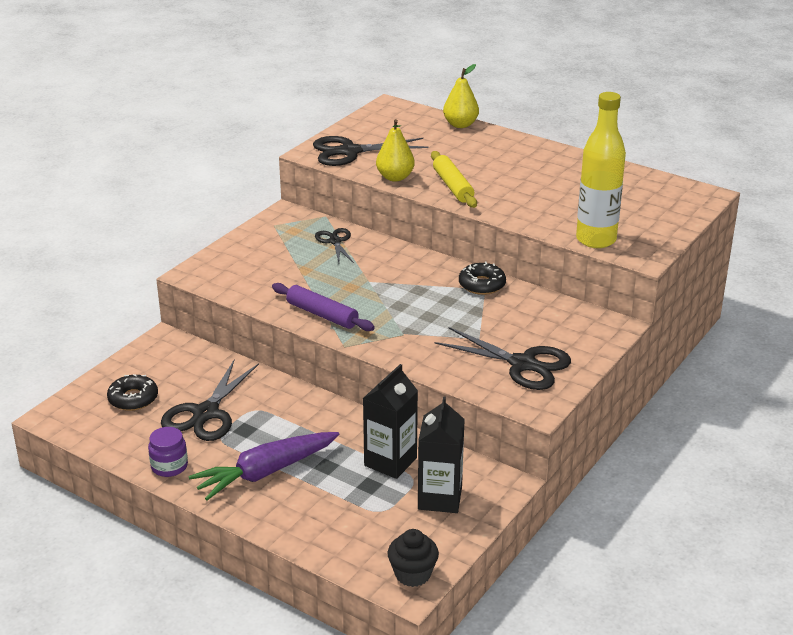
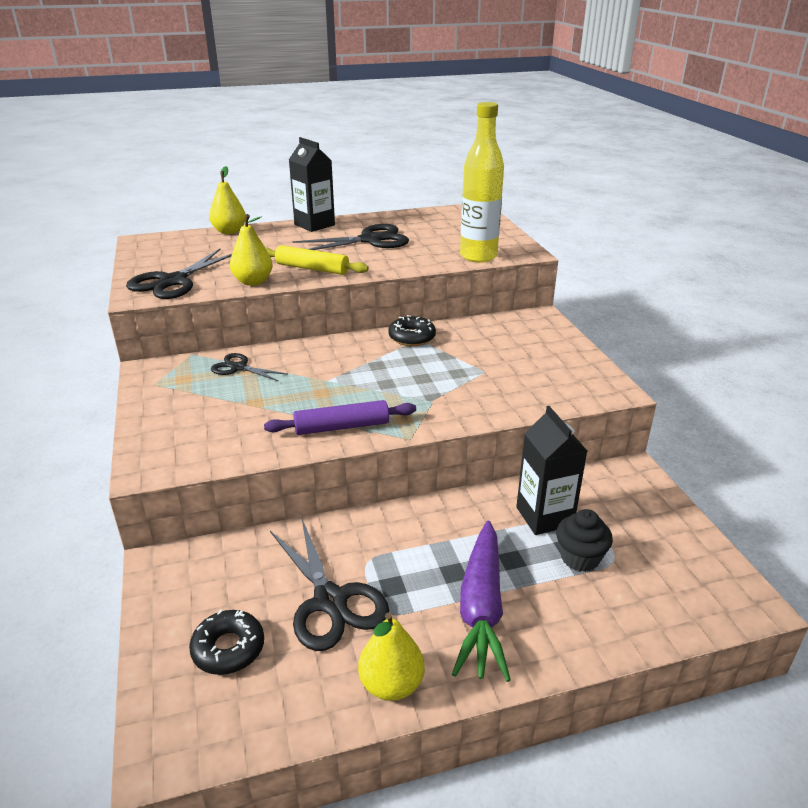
camera: 50 degrees left, 0 degrees up
(169, 466) = (391, 684): purple jar -> yellow pear
(412, 574) = (728, 589): black cupcake -> black cupcake (580, 558)
(440, 498) = (624, 515): black carton -> black carton (314, 225)
(523, 364) = (546, 370): black scissors -> black scissors (370, 240)

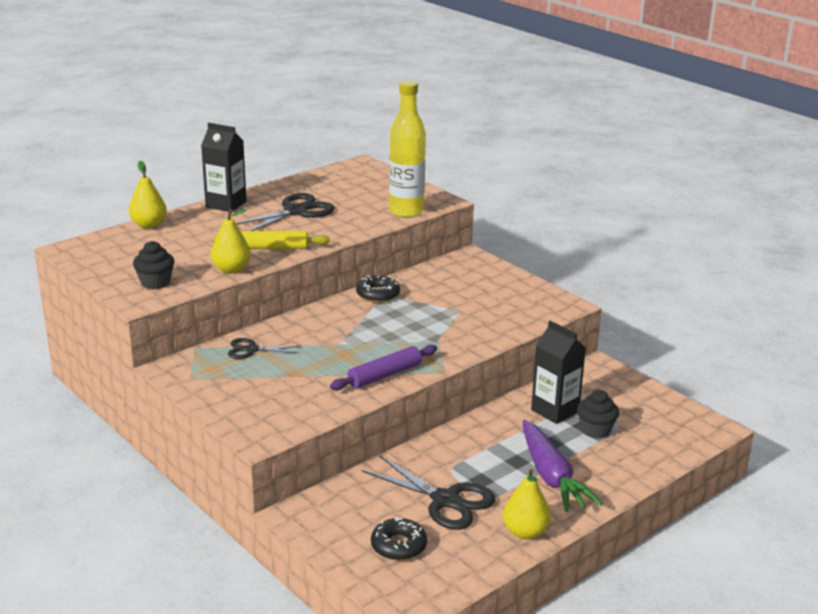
camera: 25 degrees left, 5 degrees down
(173, 281) = (155, 282): black scissors -> black cupcake

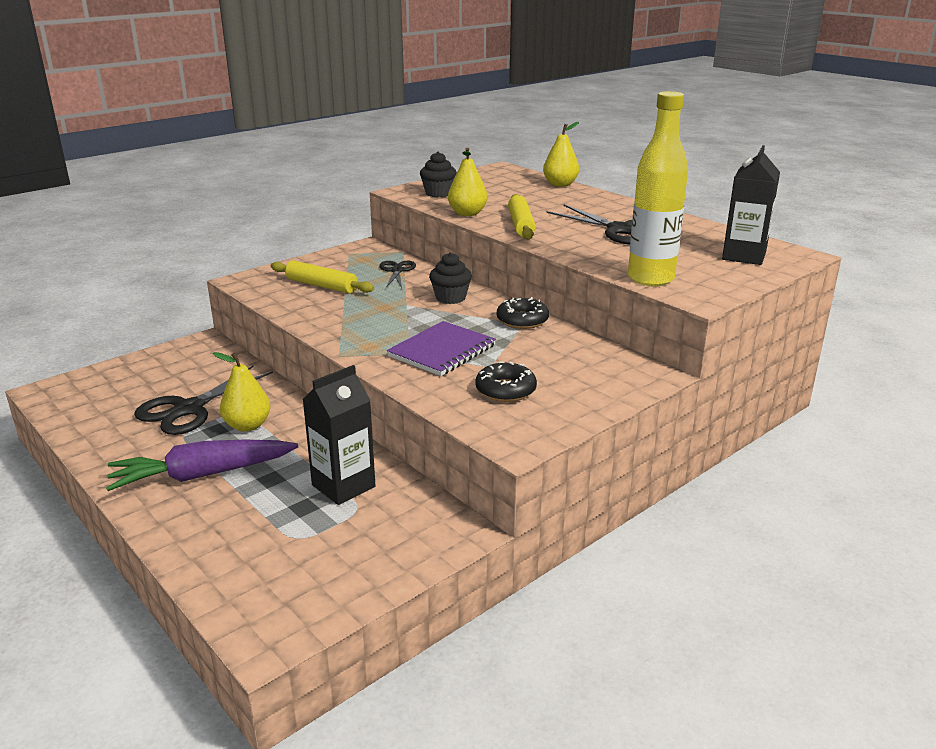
camera: 90 degrees right, 0 degrees up
(226, 204) = (624, 205): black carton -> black carton (744, 256)
(284, 389) = (321, 285): none -> yellow rolling pin
(385, 375) = (338, 326): purple rolling pin -> none
(398, 546) = (132, 386): black donut -> black donut (505, 390)
(435, 328) = (442, 351): none -> purple notebook
(525, 532) = (111, 453): yellow pear -> yellow pear (247, 425)
(595, 430) = (290, 516): black cupcake -> black cupcake (450, 298)

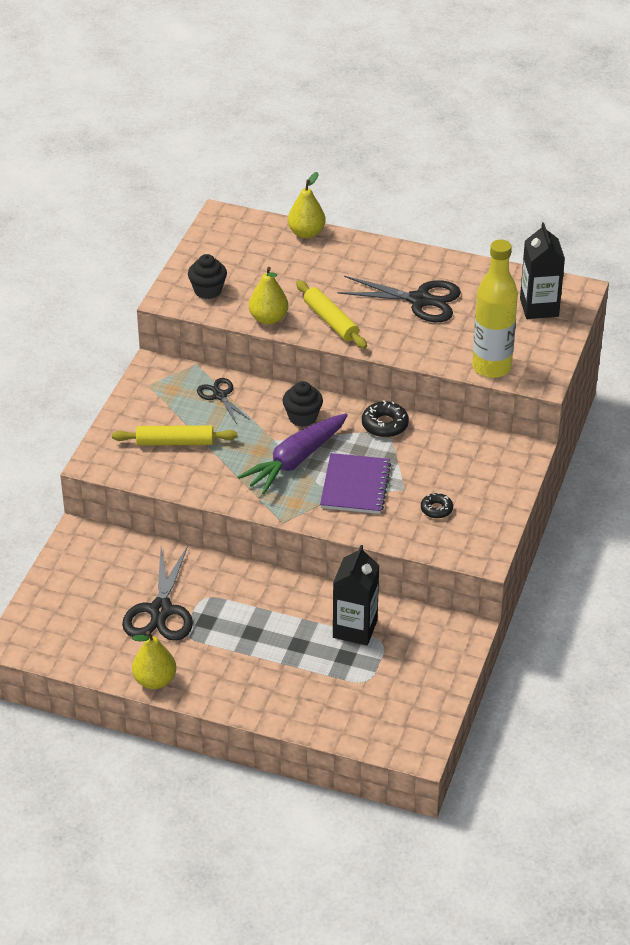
camera: 30 degrees left, 15 degrees up
(202, 475) = (245, 663): purple carrot -> purple carrot (295, 461)
(247, 425) = (227, 606): yellow pear -> yellow pear (155, 680)
(505, 390) = (436, 509): black donut -> black donut, size x0.66

